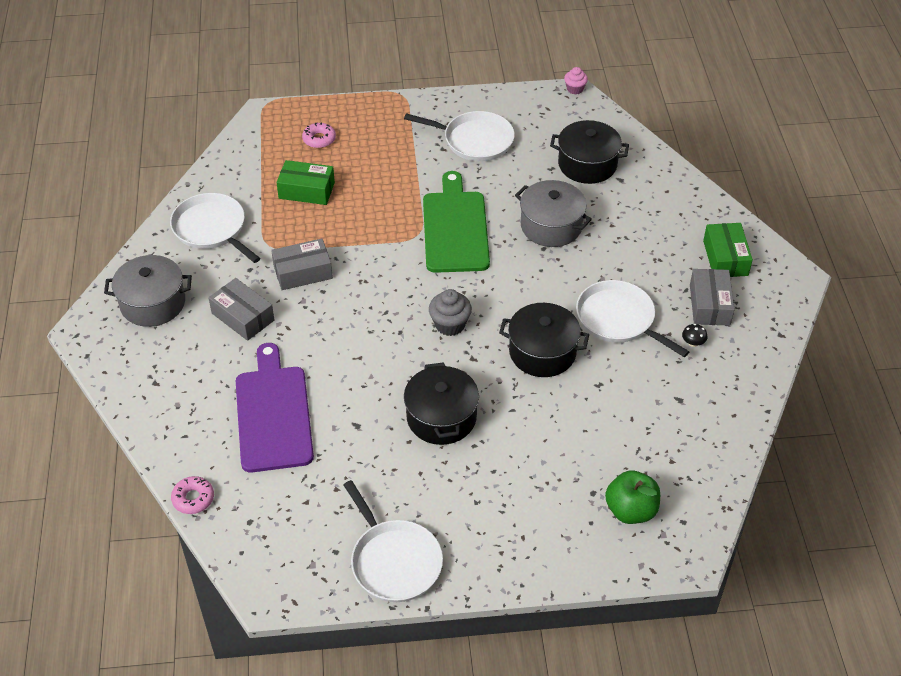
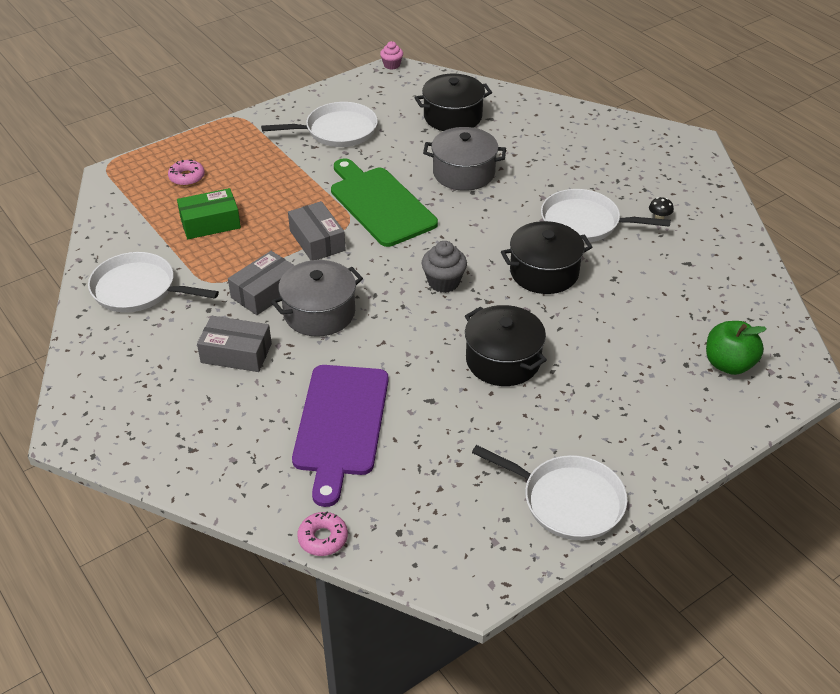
camera: 30 degrees left, 5 degrees down
(153, 303) = (128, 378): grey pot -> grey pot (319, 313)
(273, 413) = (340, 425): purple cutting board -> purple cutting board turned 135 degrees counterclockwise
(709, 305) = (646, 184): grey box -> grey box (317, 240)
(725, 258) = (627, 146): green box -> none

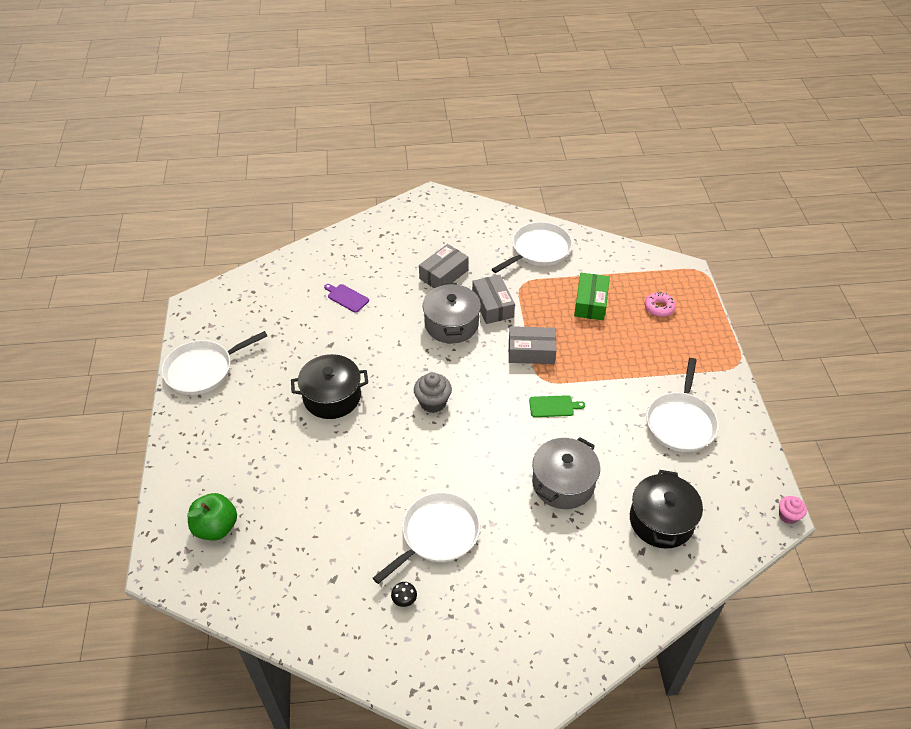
camera: 120 degrees right, 5 degrees up
(323, 538) = (277, 262): pink donut -> none
(340, 425) = (346, 297): purple cutting board -> purple cutting board, size x0.42
(380, 204) = (553, 406): green cutting board -> green cutting board, size x0.42
(544, 272) = (398, 469): black pot -> none

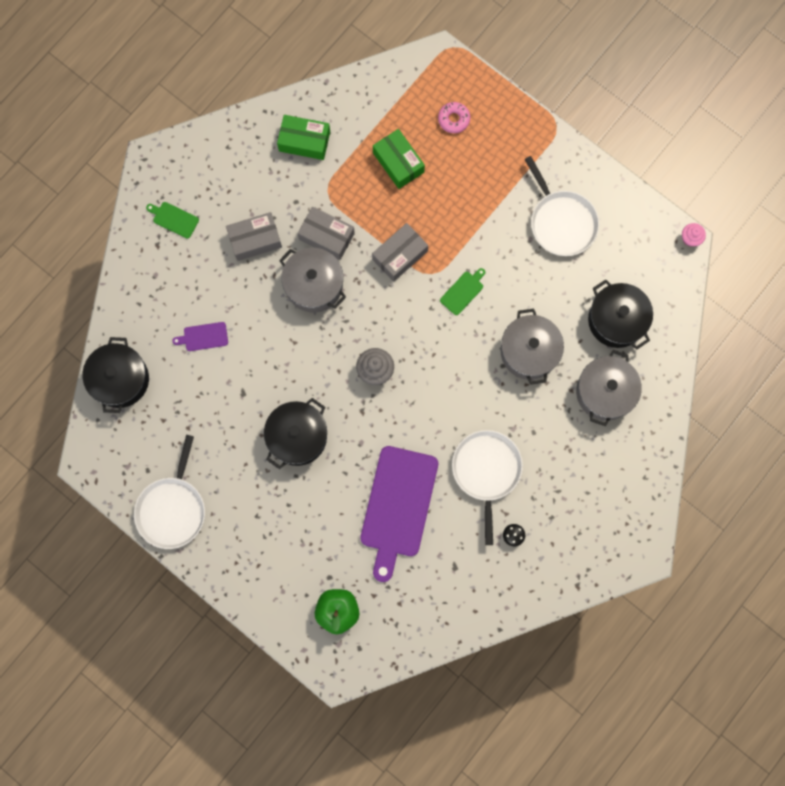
camera: 45 degrees left, 30 degrees up
(269, 280) = (120, 379): none -> black pot
(343, 499) = (398, 506): none -> purple cutting board
(407, 230) = (174, 219): none -> green cutting board
(443, 274) = (255, 239): grey box -> grey box turned 75 degrees clockwise
(538, 250) = (304, 141): white pan -> green box
(597, 563) = (604, 392): none -> grey pot

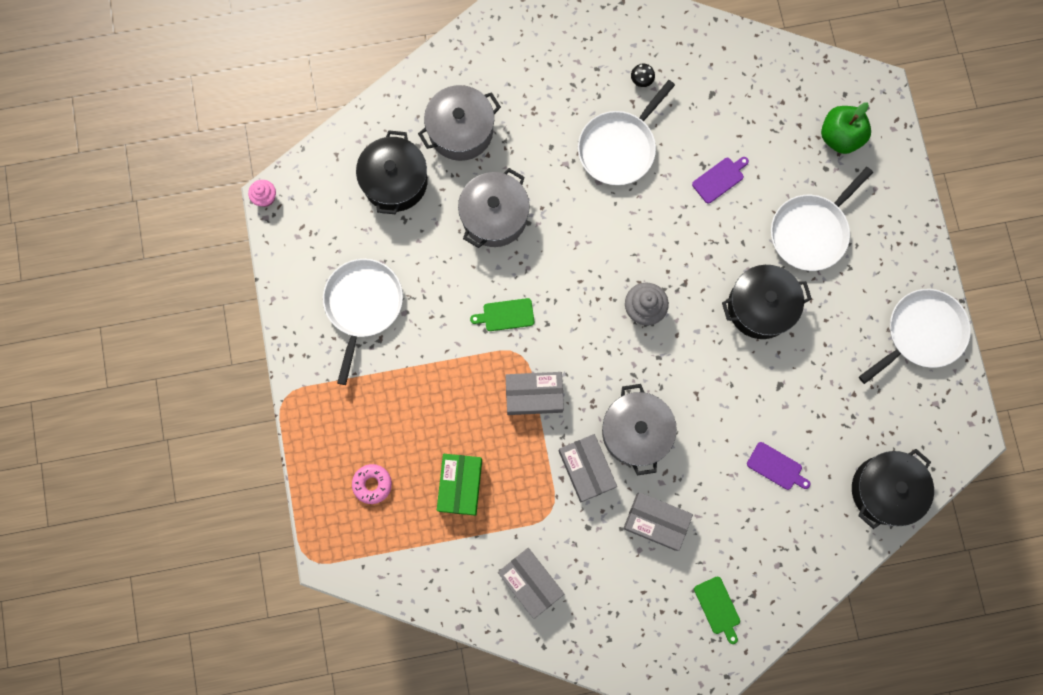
camera: 140 degrees left, 0 degrees up
(304, 141) = (530, 582): green box -> grey box
(304, 520) = (811, 231): none -> white pan
(398, 506) = (719, 179): purple cutting board -> purple cutting board, size x0.42

